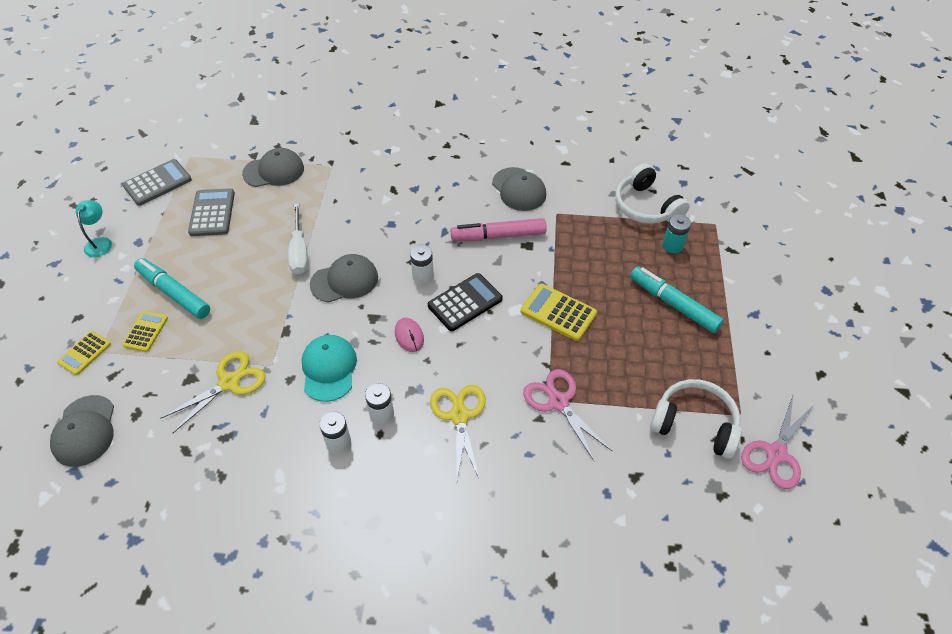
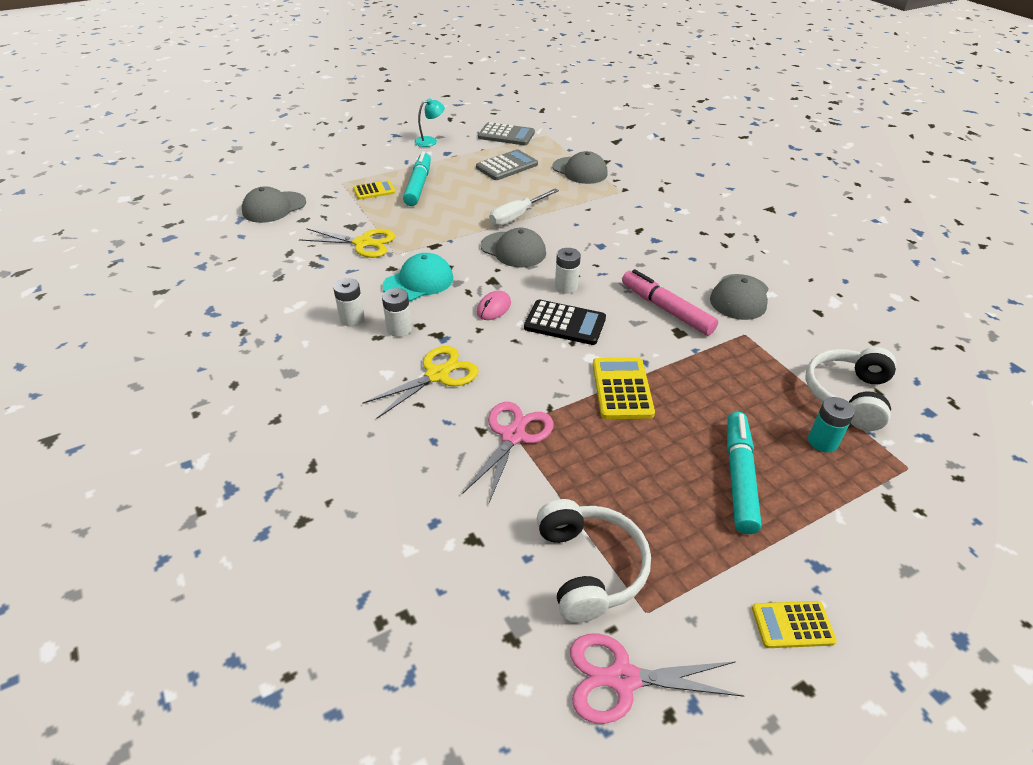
camera: 55 degrees right, 10 degrees down
(84, 353) = (335, 178): yellow calculator -> yellow calculator (792, 625)

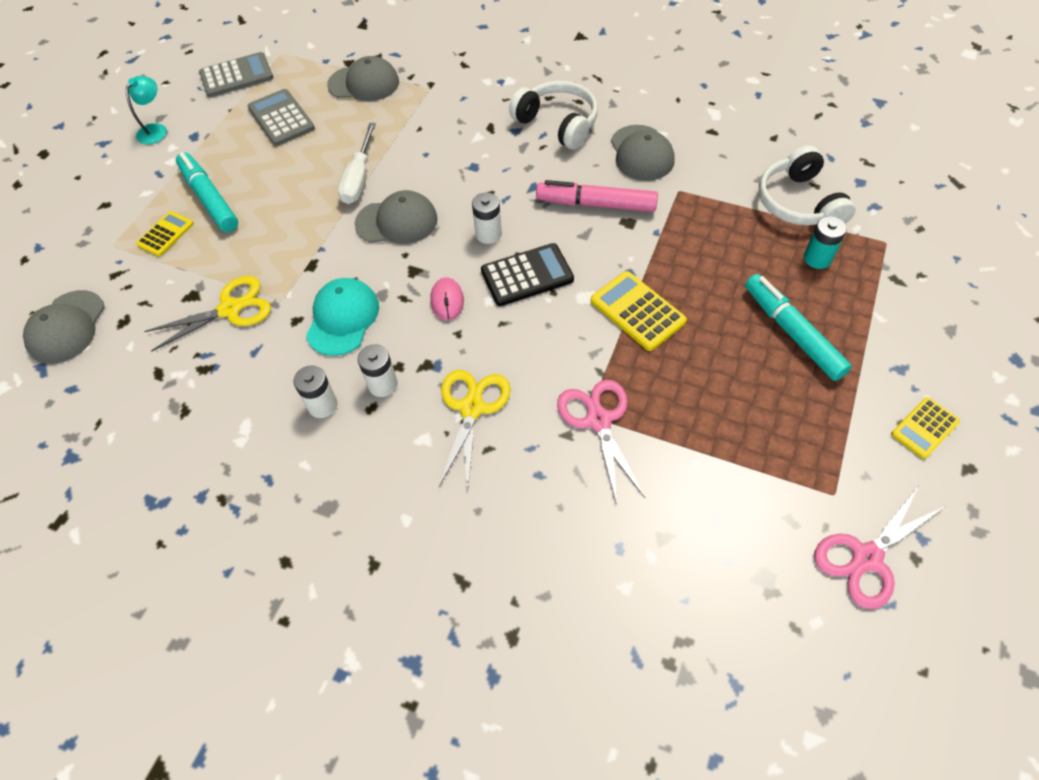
camera: 35 degrees left, 15 degrees up
(507, 166) = (281, 118): grey calculator -> grey calculator turned 45 degrees counterclockwise
(590, 568) = (766, 491): white headphones -> white headphones (558, 123)

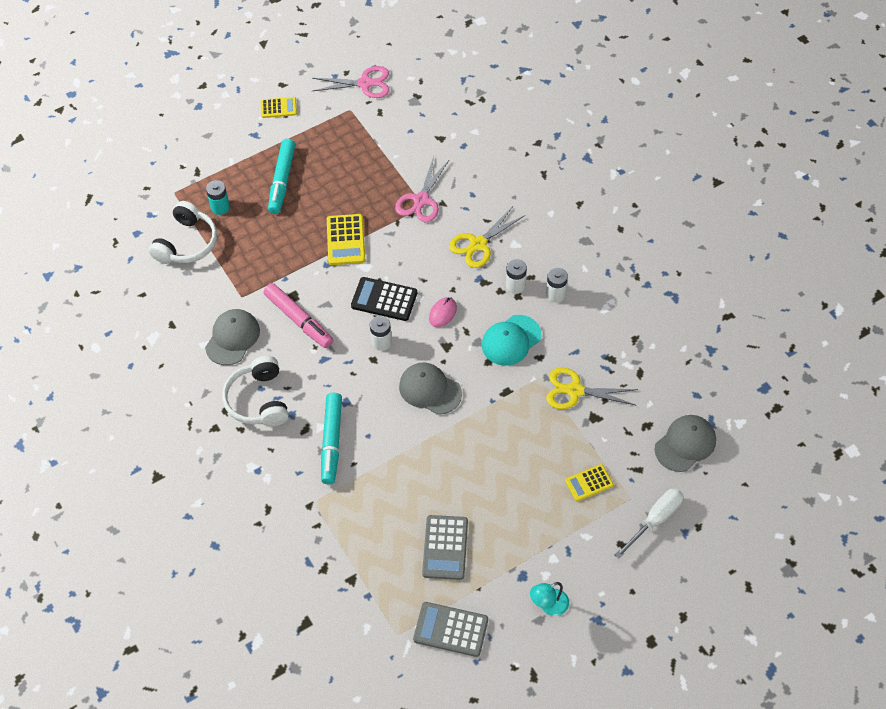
camera: 145 degrees left, 0 degrees up
(209, 198) = (542, 497): turquoise marker -> turquoise marker (332, 442)
(359, 179) = (429, 444): white screwdriver -> white screwdriver (655, 520)
(364, 83) = (357, 543): grey cap -> none

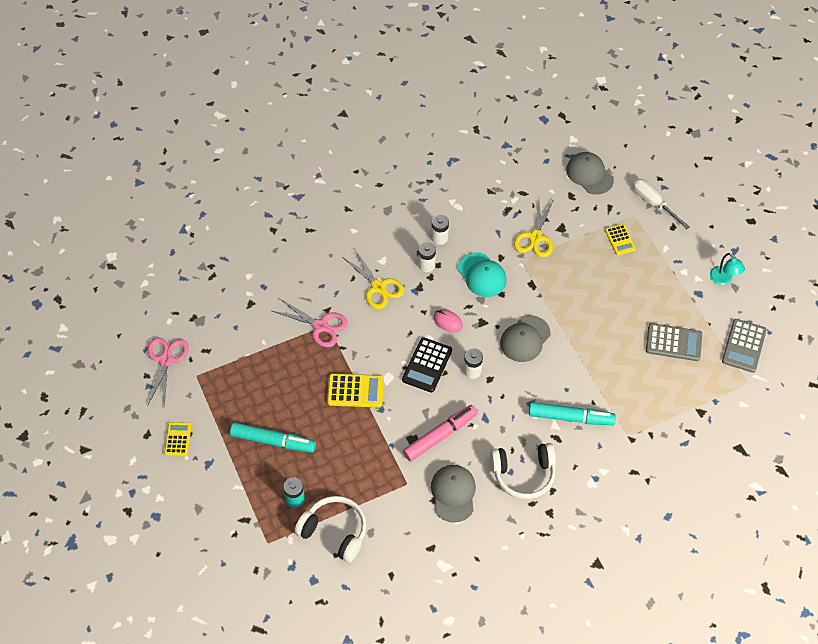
camera: 85 degrees left, 0 degrees up
(232, 338) = (453, 493): grey cap -> grey cap turned 60 degrees clockwise

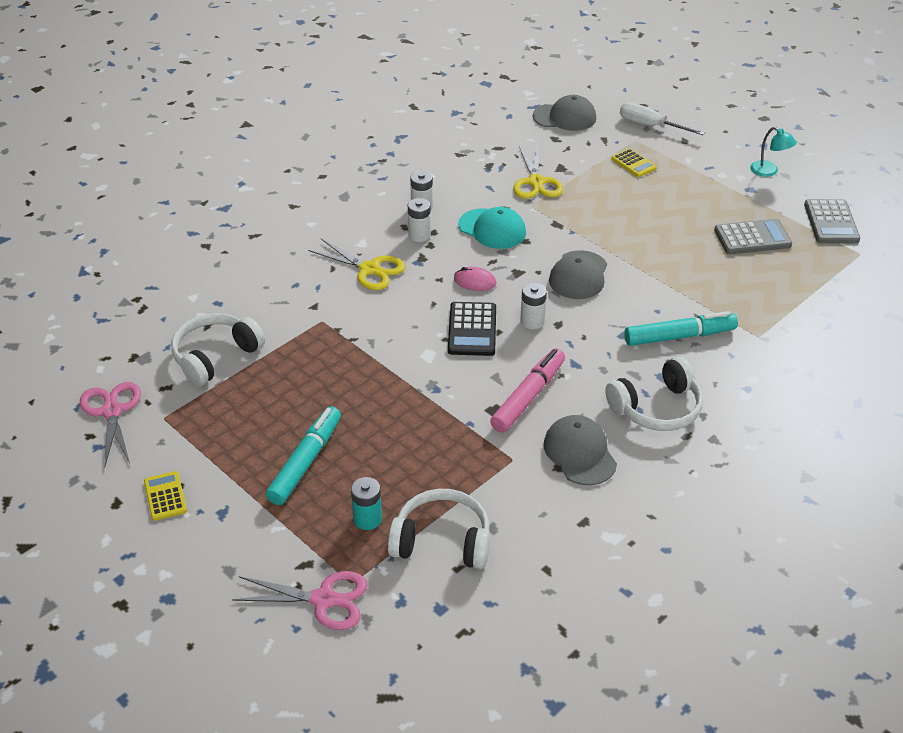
camera: 20 degrees left, 15 degrees down
(246, 334) = (215, 356): none -> white headphones
(273, 441) = (305, 461): turquoise marker -> turquoise marker turned 60 degrees counterclockwise
(320, 326) = (313, 324): pink scissors -> pink scissors (323, 599)
(355, 391) = (392, 379): yellow calculator -> none
(589, 174) = (565, 117): grey cap -> grey cap turned 150 degrees clockwise

